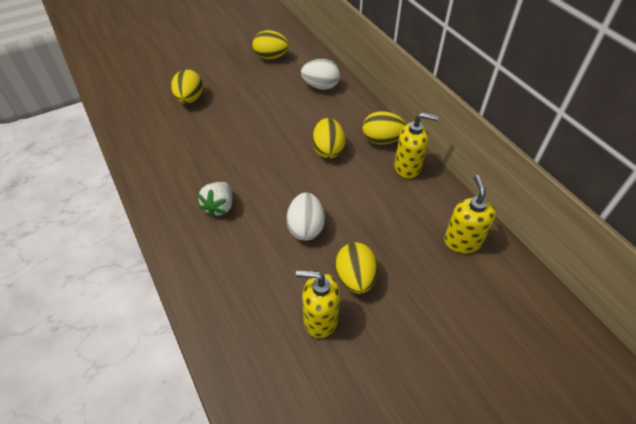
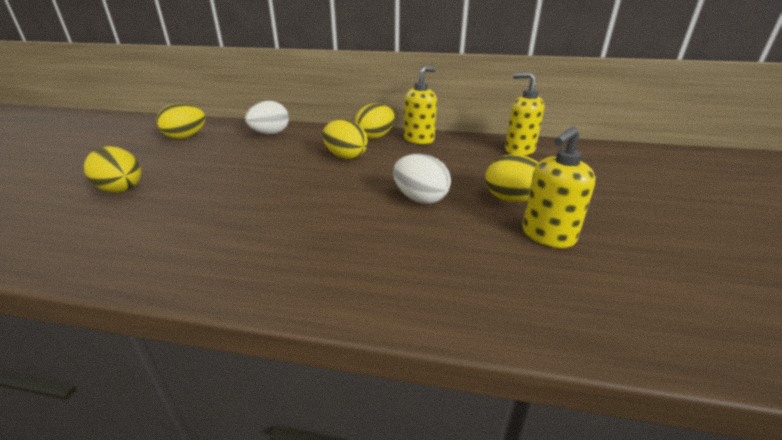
camera: 50 degrees left, 20 degrees down
(219, 207) = (312, 234): white strawberry -> none

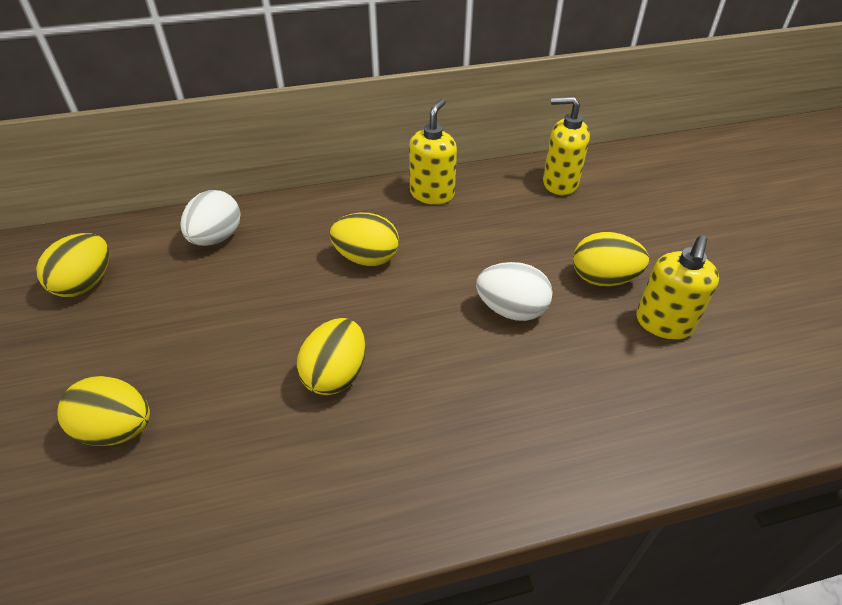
camera: 25 degrees left, 15 degrees up
(375, 137) = (372, 204): yellow egg -> yellow egg (336, 375)

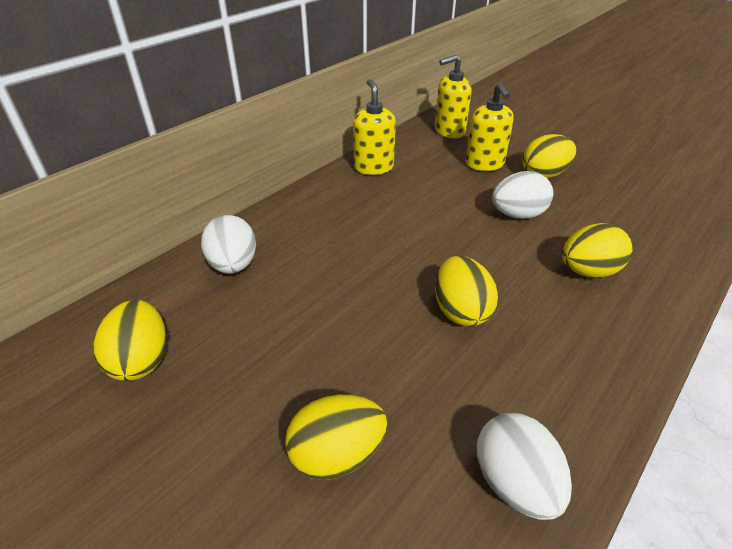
camera: 35 degrees left, 5 degrees down
(199, 537) = (515, 483): none -> white egg
(366, 258) = (381, 226): yellow egg -> yellow egg (588, 271)
(663, 323) = (605, 184): yellow soap dispenser -> yellow soap dispenser (484, 164)

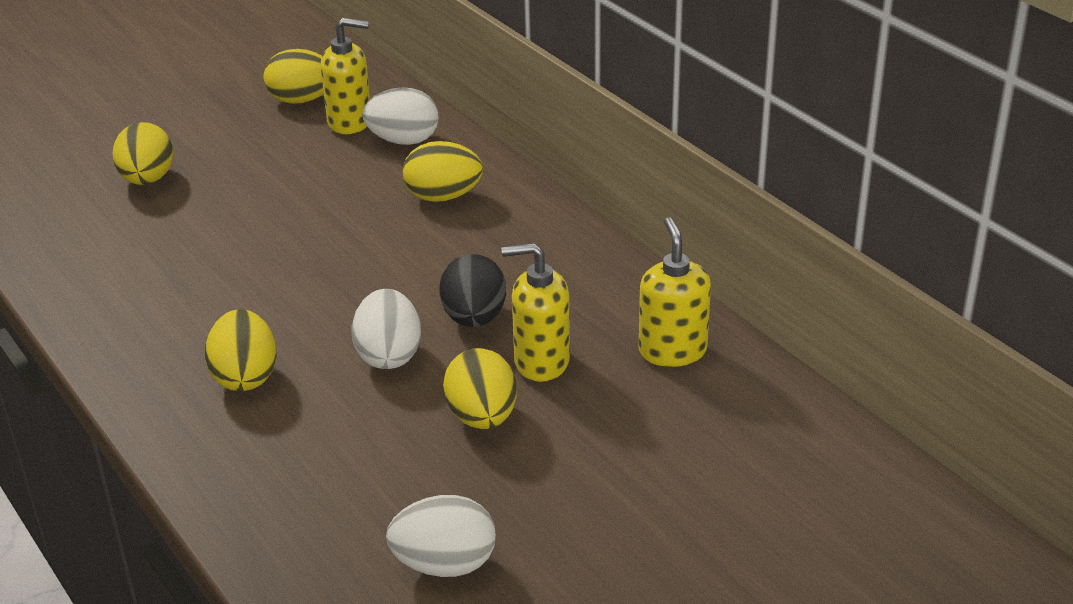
camera: 105 degrees right, 5 degrees down
(373, 167) = (573, 253): yellow soap dispenser -> yellow soap dispenser (350, 122)
(460, 191) = (474, 318): none -> black egg
(460, 311) = (247, 266): yellow egg -> yellow egg (443, 196)
(515, 483) = (62, 252): white egg -> white egg (445, 564)

